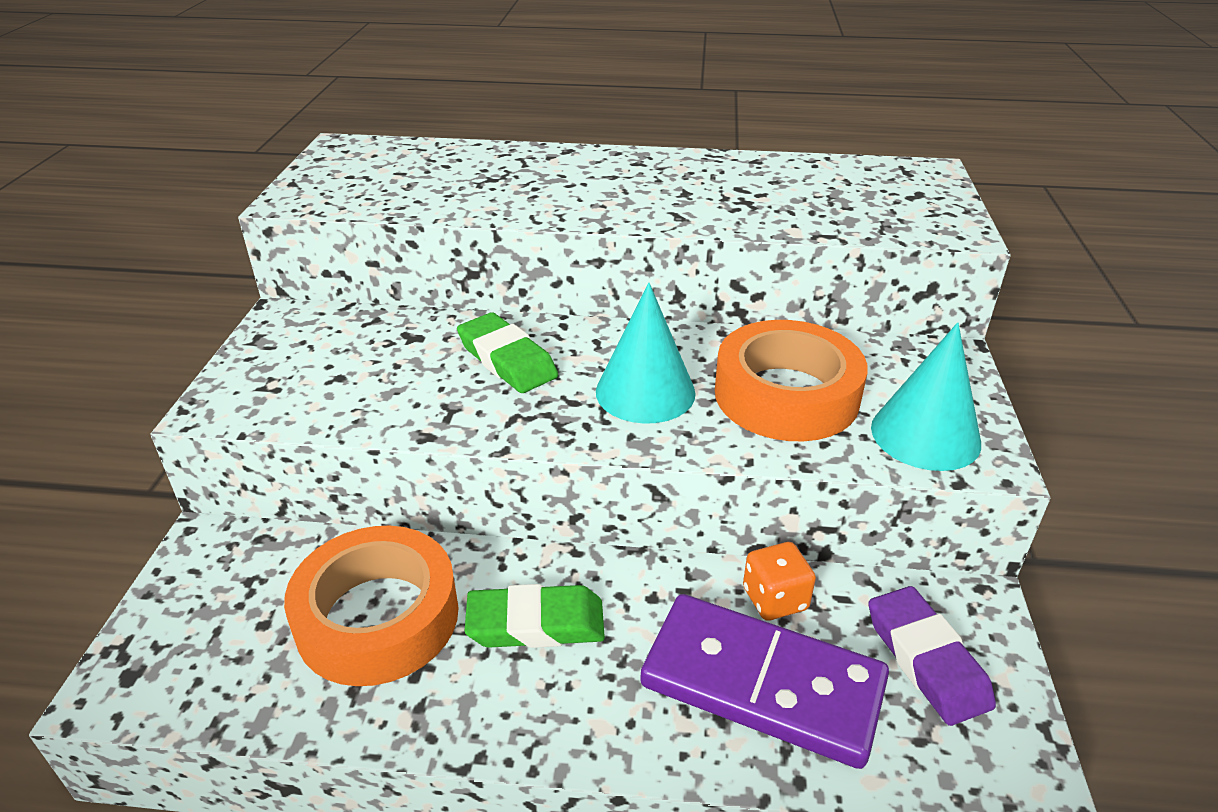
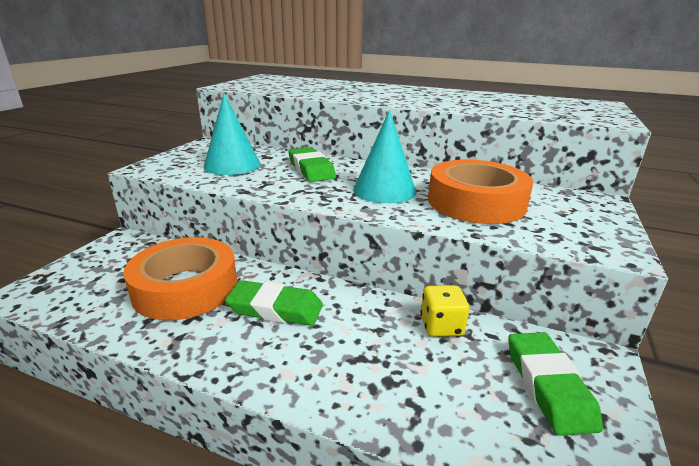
camera: 15 degrees right, 10 degrees down
(762, 684) = (412, 373): purple domino -> none
(775, 599) = (441, 326): orange dice -> yellow dice
(925, 435) = (571, 232): turquoise cone -> turquoise cone (232, 165)
(926, 660) = (548, 386): purple eraser -> green eraser

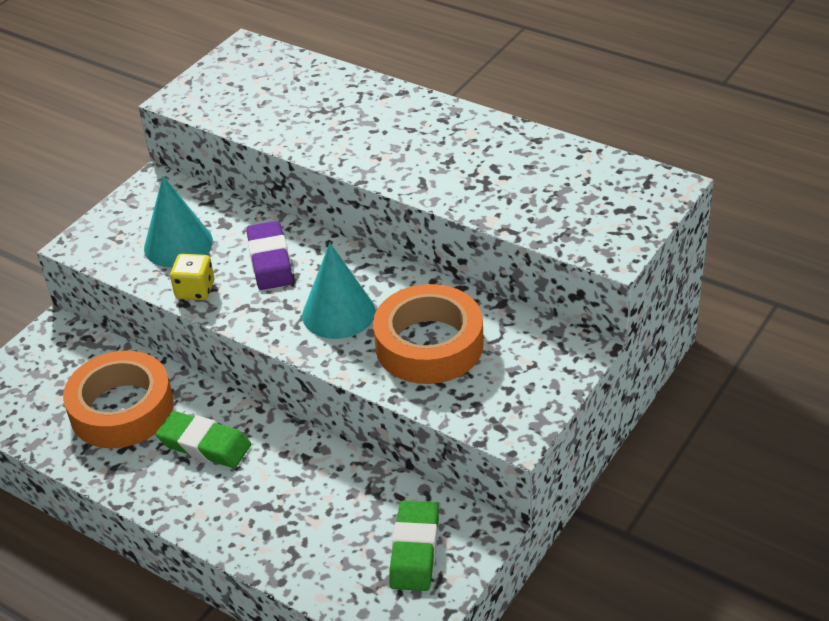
camera: 15 degrees right, 15 degrees up
(311, 169) = (270, 260): green eraser -> purple eraser
(441, 326) = (356, 481): yellow dice -> yellow dice (195, 290)

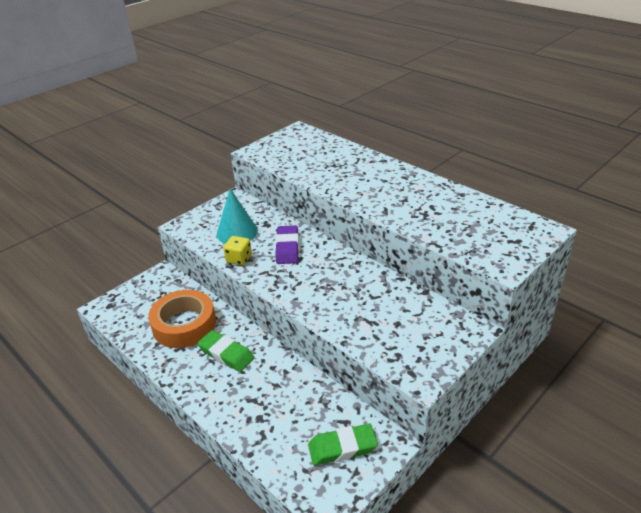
camera: 10 degrees right, 5 degrees down
(338, 313) = (321, 284): turquoise cone -> none
(415, 550) = (342, 447): green eraser -> green eraser turned 60 degrees clockwise
(429, 345) = (374, 311): orange tape -> none

